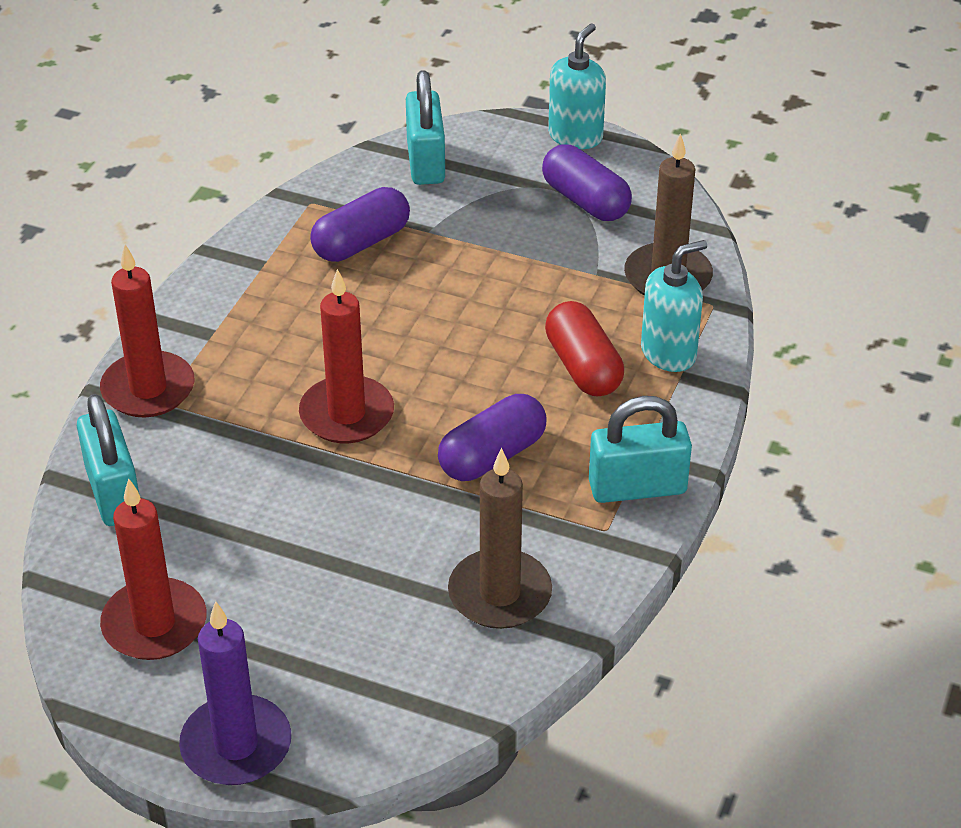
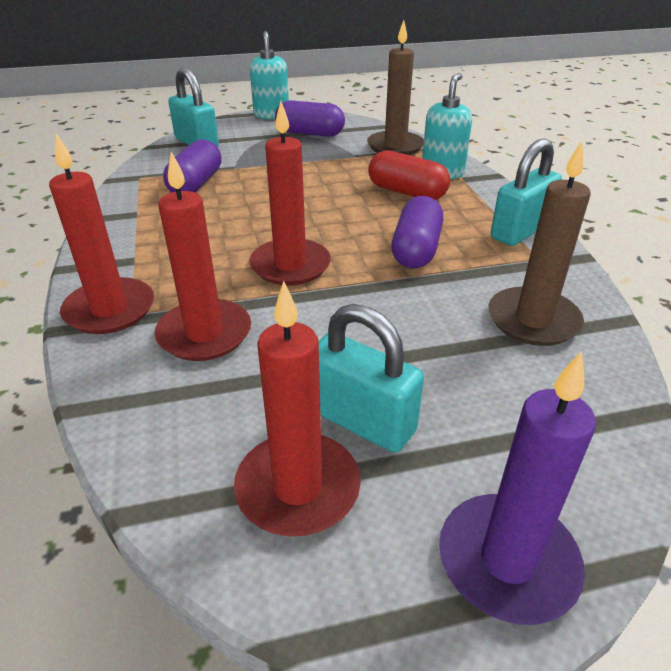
camera: 35 degrees left, 5 degrees down
(114, 493) = (146, 395): turquoise padlock -> turquoise padlock (361, 420)
(203, 456) = (204, 334): none -> red candle

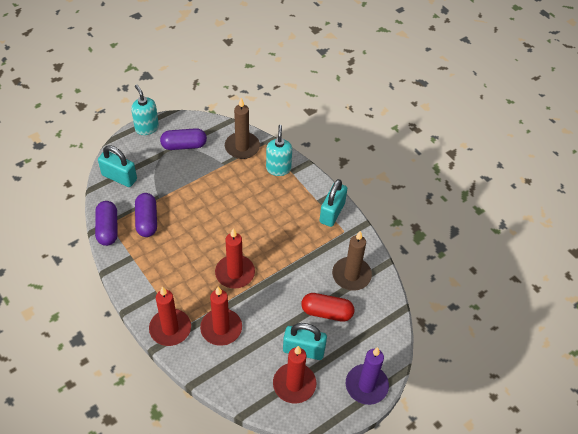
camera: 25 degrees left, 15 degrees up
(407, 192) = (266, 194): red capsule -> red capsule (327, 312)
(416, 250) = (288, 242): purple capsule -> purple capsule (108, 229)

